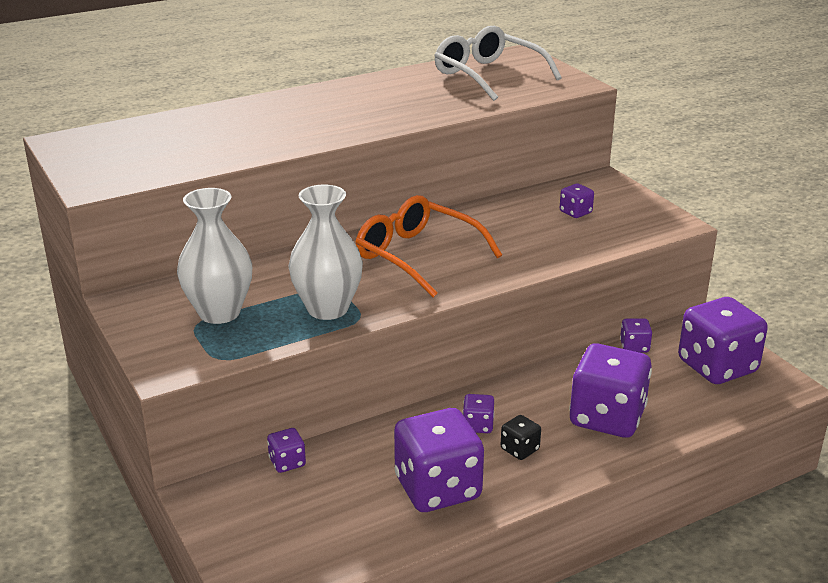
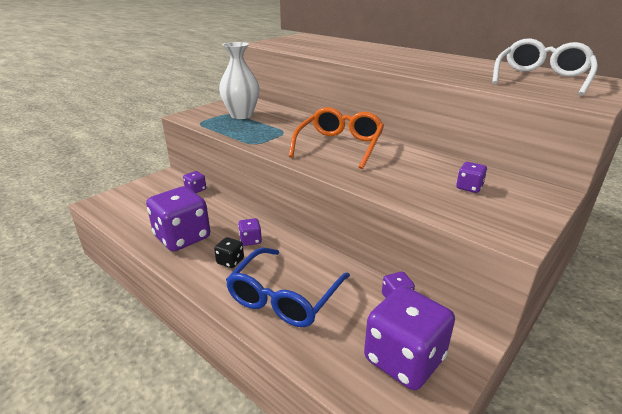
camera: 70 degrees right, 0 degrees up
(327, 309) = (259, 135): white vase -> none
(607, 418) = (285, 296): purple dice -> blue glasses

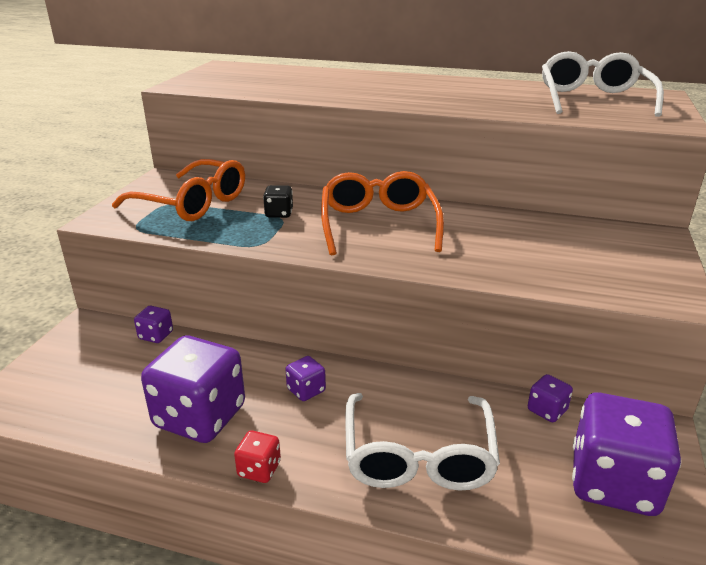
camera: 25 degrees left, 0 degrees up
(189, 274) = (259, 469): none -> red dice
(230, 261) = (303, 430): black dice -> black dice (279, 213)
(241, 115) = (191, 203): white vase -> orange glasses
(285, 296) = (418, 455): blue glasses -> white glasses
(469, 187) = (578, 248): purple dice -> none

